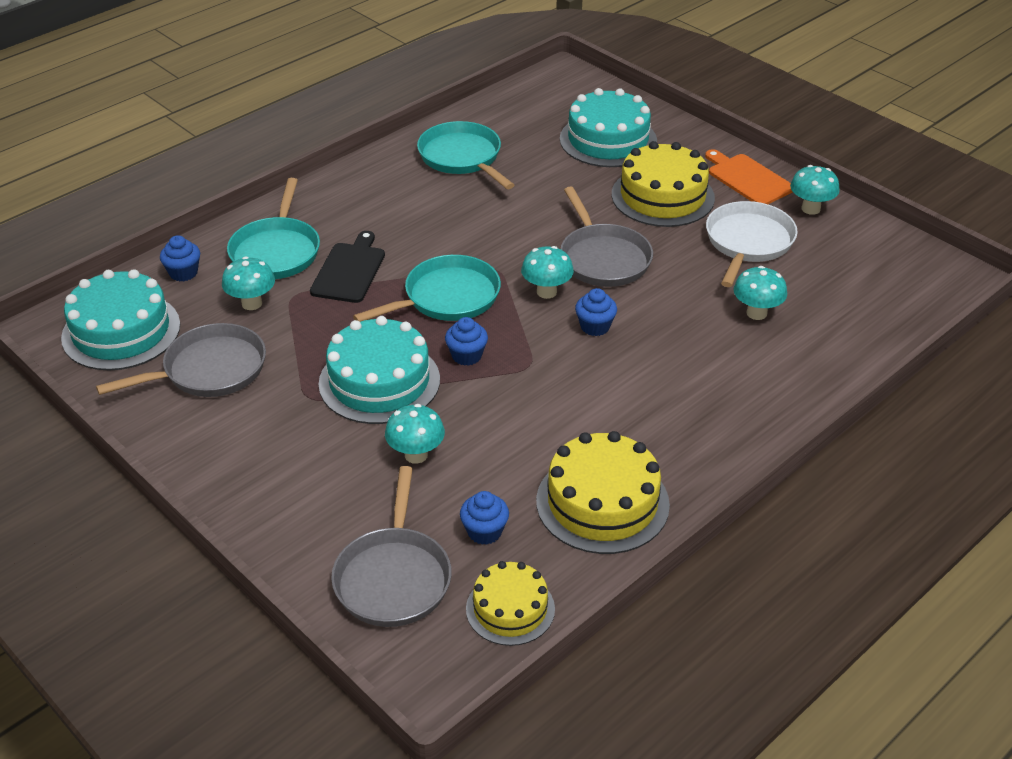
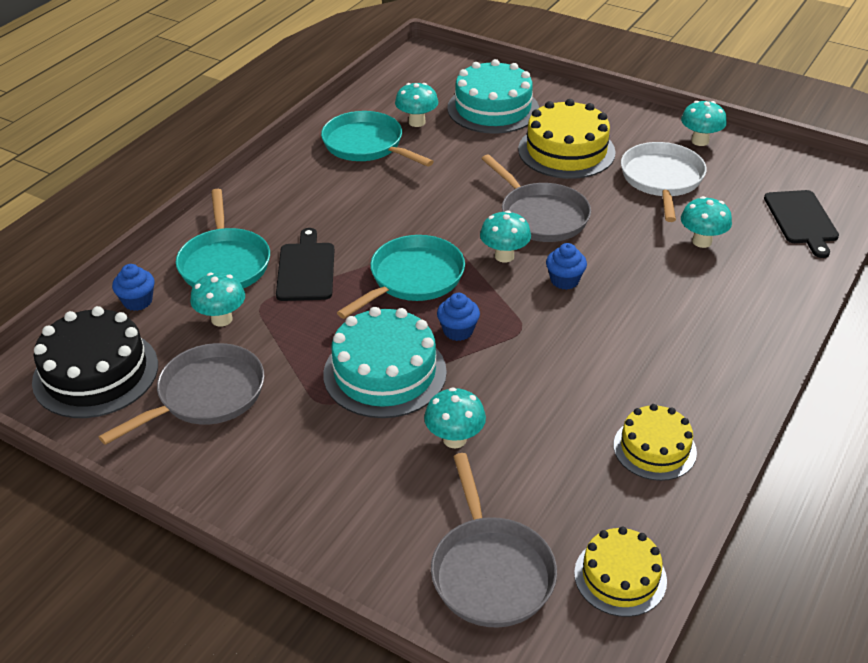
camera: 15 degrees left, 0 degrees up
(121, 331) = (95, 373): turquoise cake -> black cake
(484, 532) = (557, 503): blue cupcake -> none
(523, 142) = (417, 122): none -> turquoise mushroom
(602, 502) = (654, 448): yellow cake -> yellow cake, size x0.62
(748, 179) = (633, 123): orange cutting board -> none
(876, 310) = (801, 220): none -> black cutting board

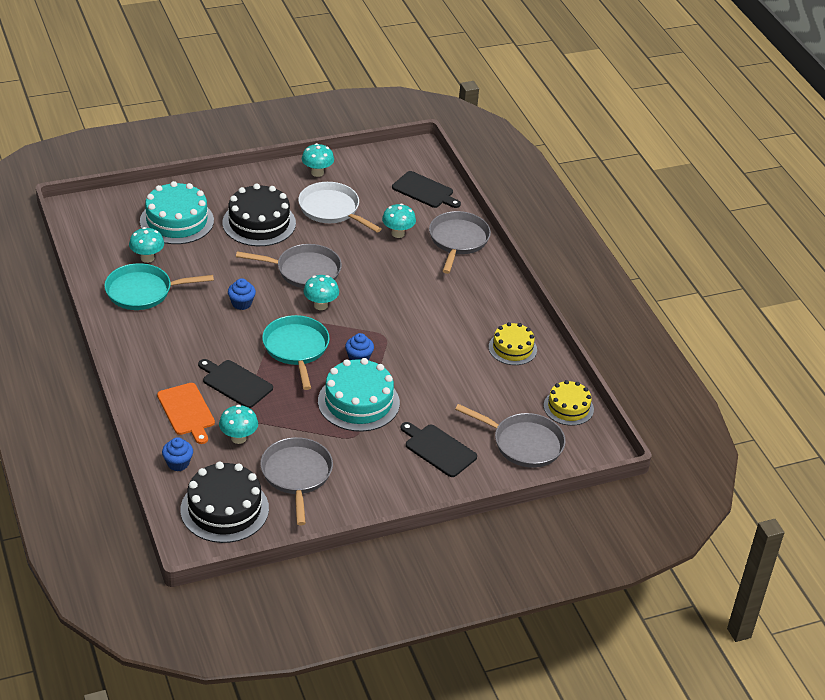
camera: 55 degrees left, 0 degrees up
(224, 263) = (186, 411): turquoise pan -> orange cutting board
(382, 490) = (438, 449): none -> black cutting board
(454, 439) = (433, 406): turquoise mushroom -> none
(564, 280) = (367, 298): blue cupcake -> blue cupcake (241, 303)
(566, 151) = (259, 223): yellow cake -> black cake
(766, 290) = (458, 240): none -> grey pan

